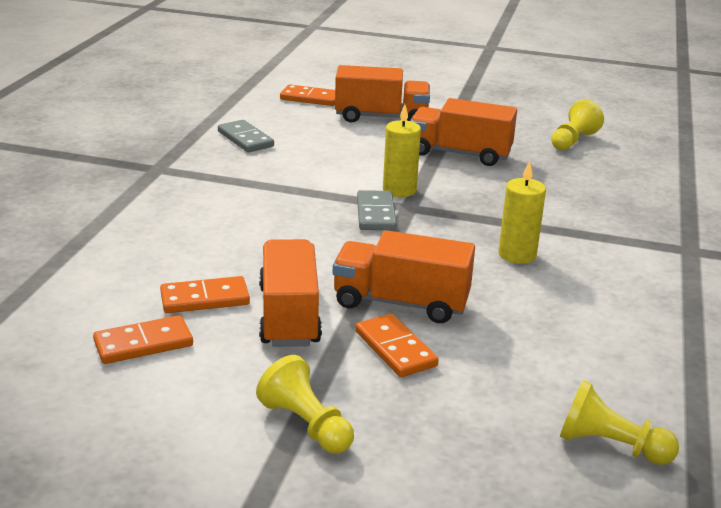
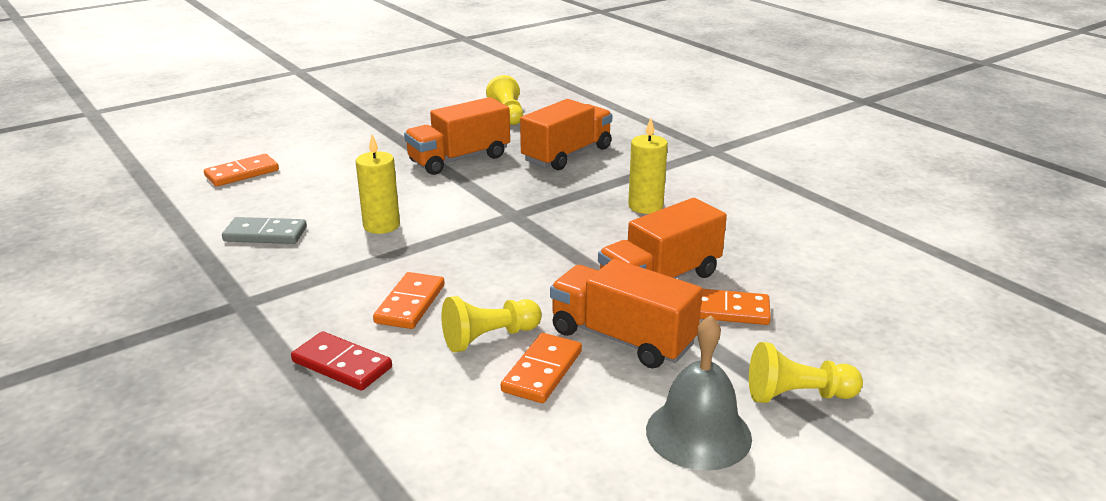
camera: 50 degrees left, 0 degrees up
(128, 227) = (341, 365): none -> red domino
(143, 343) = (583, 437): orange domino -> orange domino (410, 304)
(199, 391) = (698, 433): none -> grey bell
(375, 214) = (505, 232): grey domino -> none
(381, 117) = (339, 160): orange truck -> orange truck (567, 155)
(399, 190) = (480, 206): yellow candle -> yellow candle (381, 225)
(610, 446) = (919, 281): yellow pawn -> yellow pawn (489, 338)

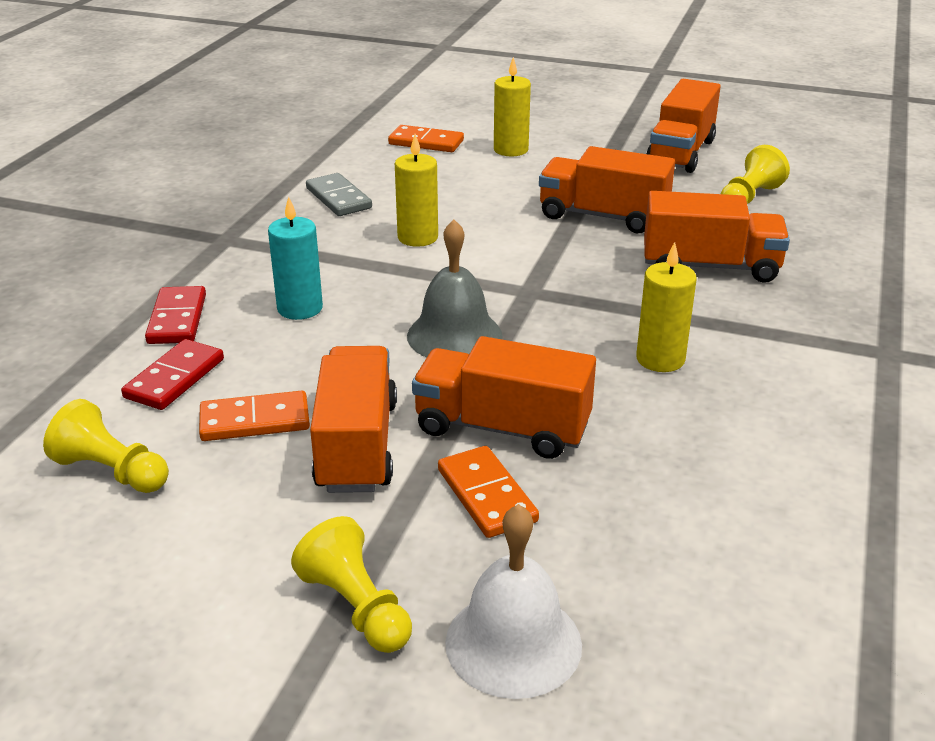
camera: 55 degrees right, 5 degrees up
(314, 151) = (511, 150): none -> yellow candle
(410, 304) = (300, 308): orange domino -> turquoise candle
(421, 109) = (681, 153): none -> orange truck
(434, 392) = (174, 378): none -> red domino
(489, 338) = (284, 370): yellow pawn -> yellow pawn (112, 471)
(698, 433) = (227, 555): grey bell -> grey bell (454, 335)
(870, 351) = (513, 643): none -> white bell

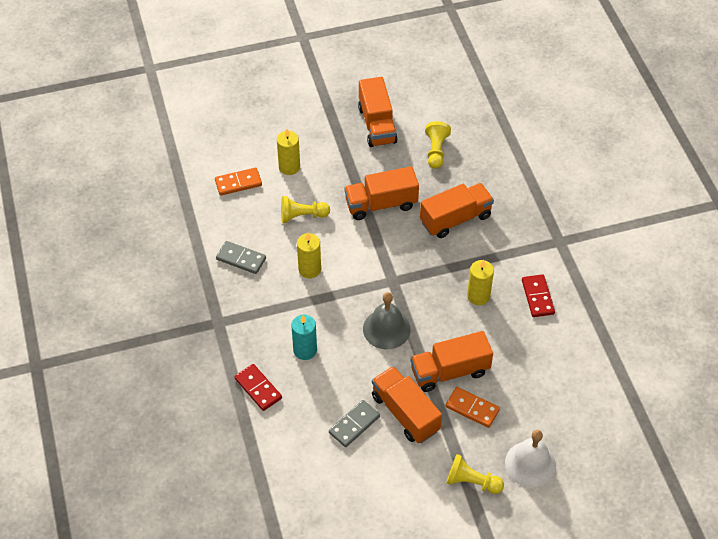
camera: 35 degrees left, 20 degrees up
(112, 471) = (327, 482): yellow pawn -> yellow pawn (302, 216)
(174, 378) = (297, 422): red domino -> red domino (537, 297)
(255, 420) = (354, 424): orange domino -> grey domino

